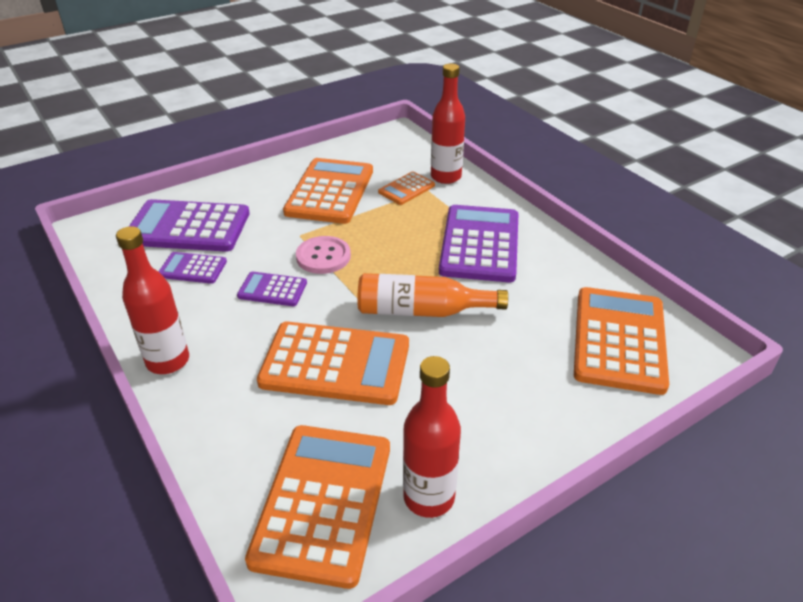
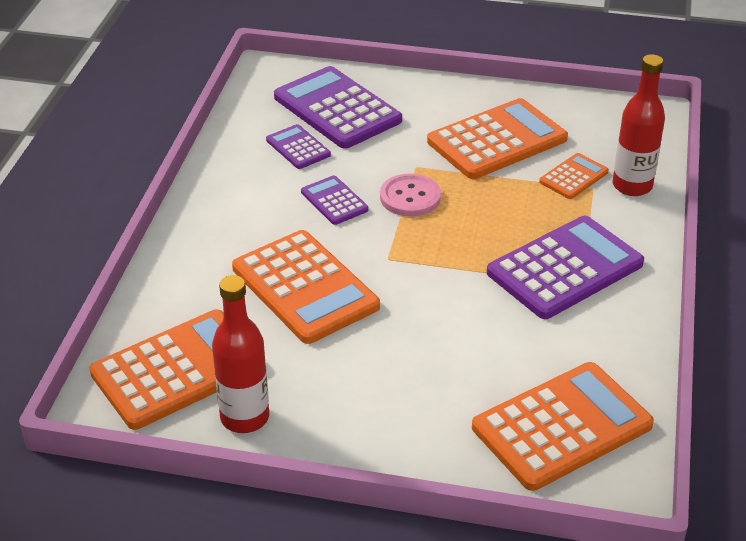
camera: 45 degrees right, 0 degrees up
(168, 361) = (198, 210): red bottle -> none
(406, 189) = (573, 177): orange calculator -> orange calculator turned 135 degrees clockwise
(422, 311) = (426, 291): orange bottle -> none

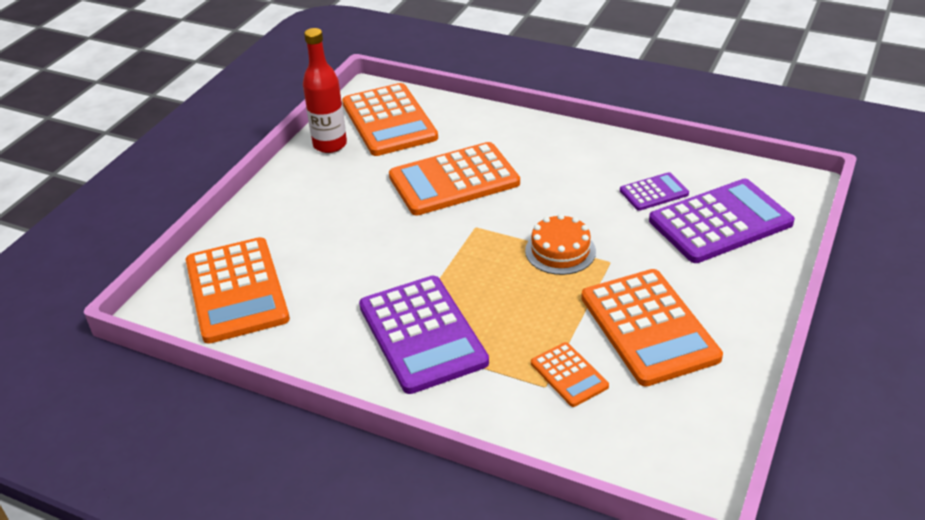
camera: 105 degrees right, 0 degrees up
(334, 201) = (565, 205): purple calculator -> none
(410, 197) = (560, 251): pink button -> orange cake
(632, 186) = (541, 421): red bottle -> none

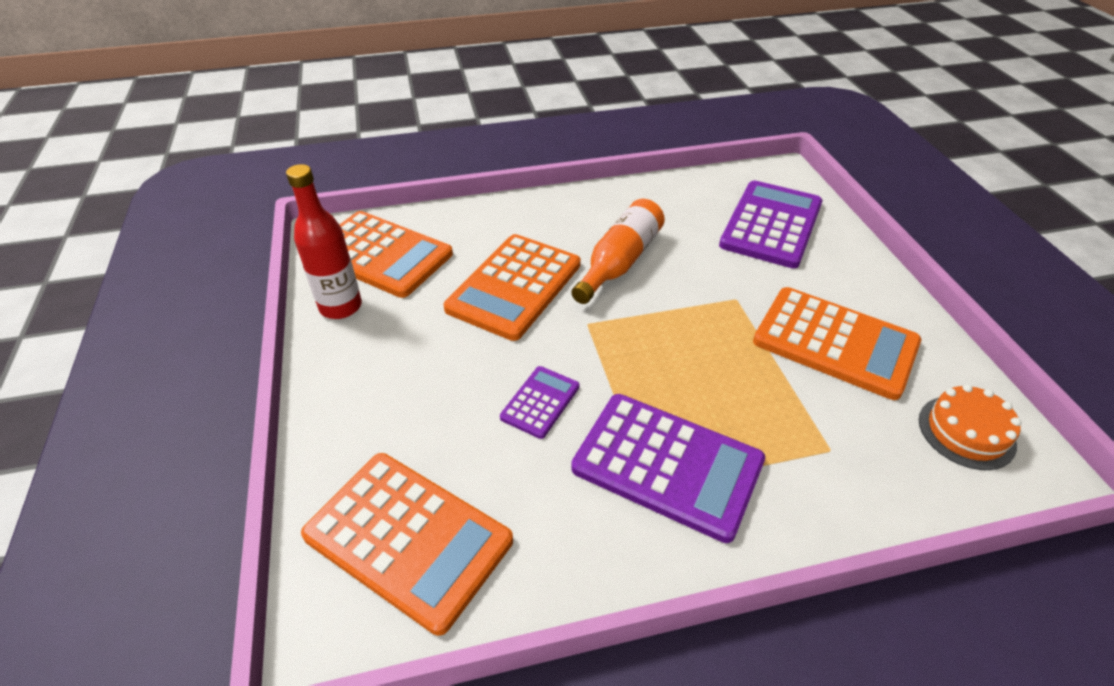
camera: 40 degrees left, 5 degrees up
(551, 196) = (619, 262): none -> orange bottle
(560, 251) = (686, 309): orange cake -> orange cake (966, 432)
(569, 375) = (834, 425): orange calculator -> none
(654, 192) = (695, 222): purple calculator -> purple calculator (540, 402)

